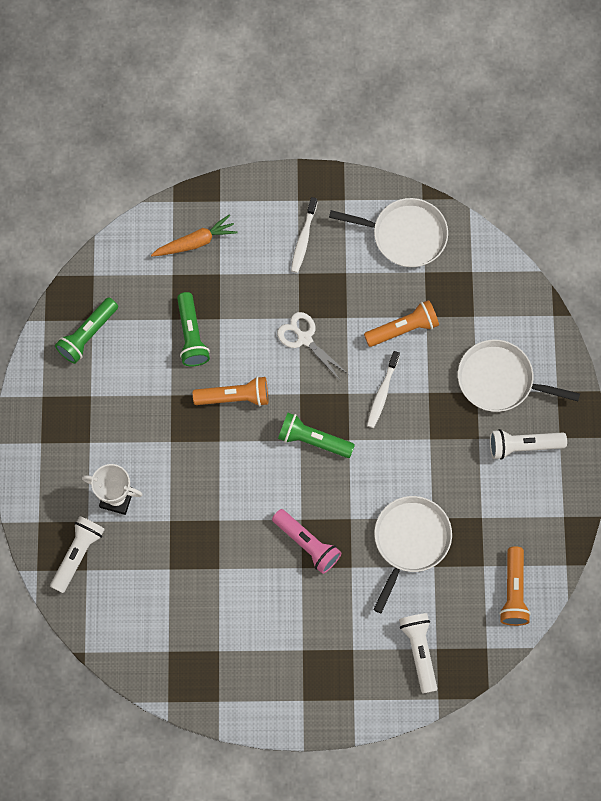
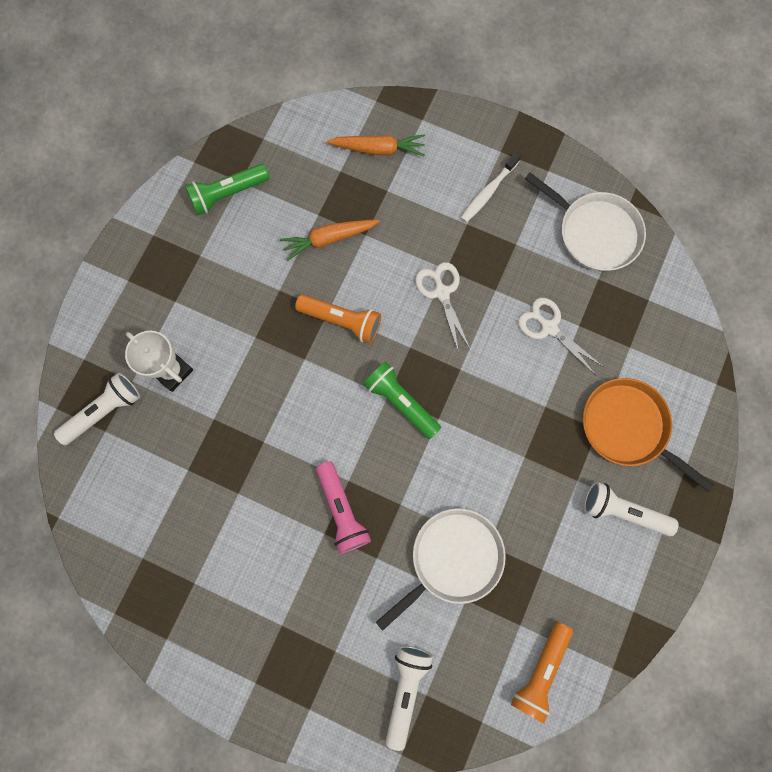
camera: 25 degrees right, 5 degrees up
(191, 335) = (329, 239): green flashlight -> orange carrot
(382, 393) = (496, 385): white toothbrush -> none
(403, 329) = (549, 327): orange flashlight -> white scissors
(499, 380) = (628, 427): white pan -> orange pan

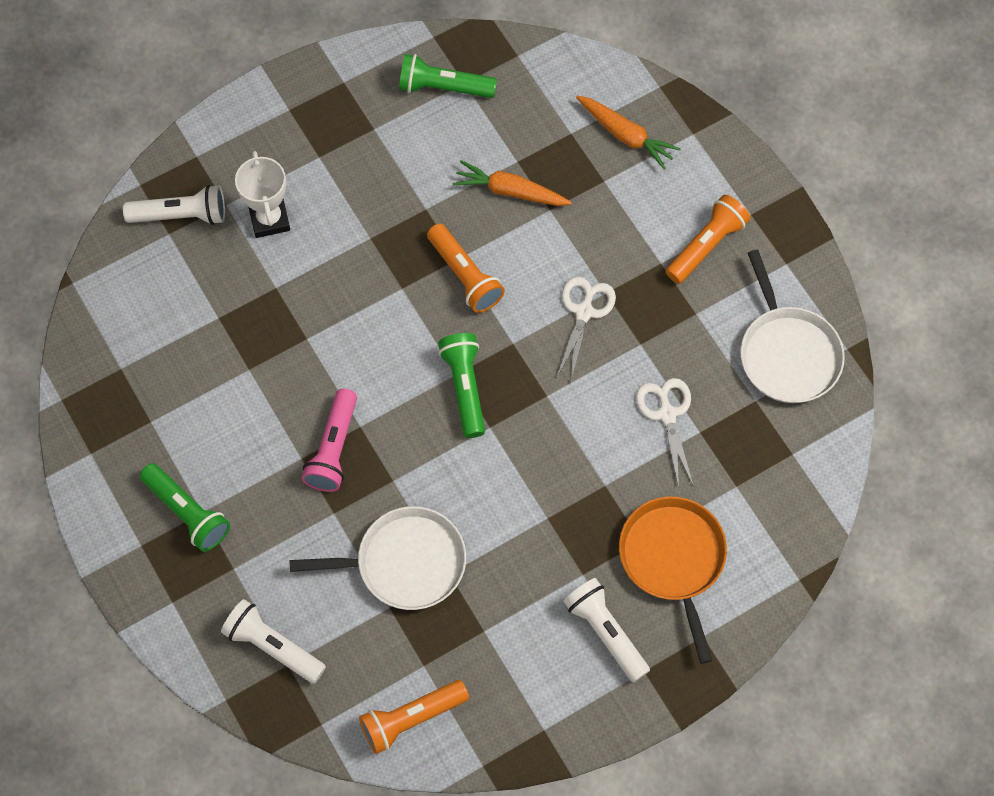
camera: 35 degrees right, 10 degrees down
(271, 633) = (187, 513): none -> green flashlight
(406, 689) = (273, 646): white flashlight -> white flashlight turned 105 degrees counterclockwise
(488, 192) = (706, 245): white toothbrush -> orange flashlight

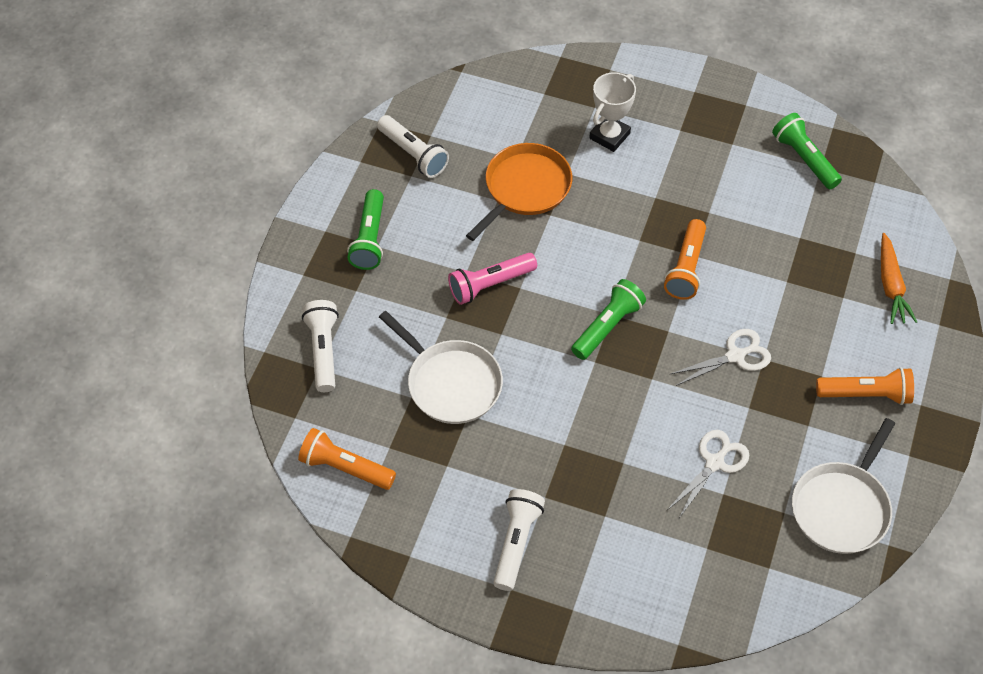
camera: 50 degrees right, 10 degrees down
(181, 215) = (563, 90): white flashlight -> white flashlight (413, 154)
(510, 191) = (774, 249): orange carrot -> none
(673, 559) = (611, 547): orange pan -> orange pan (525, 188)

